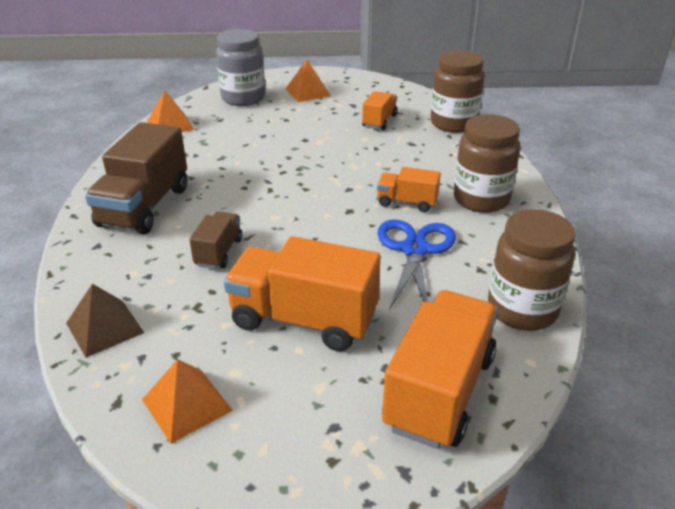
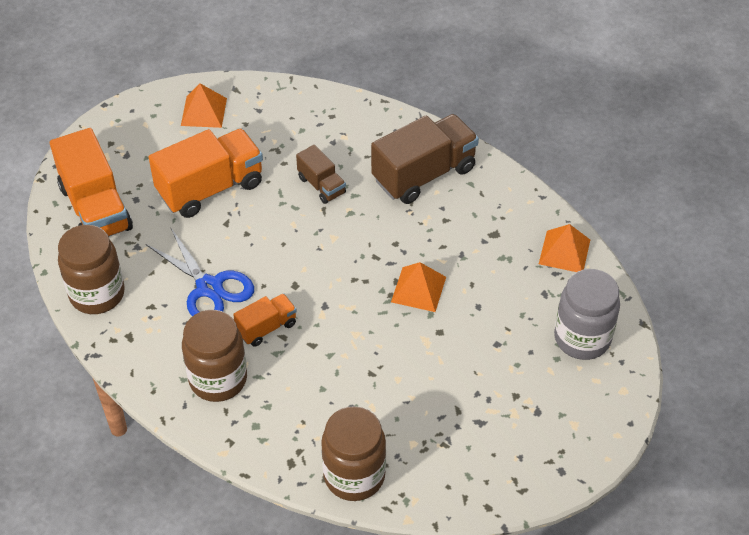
camera: 130 degrees right, 15 degrees up
(105, 327) = (301, 105): brown pyramid -> none
(144, 207) = (424, 174): brown truck -> brown truck turned 90 degrees clockwise
(308, 92) = (549, 404): orange pyramid -> orange pyramid (418, 289)
(379, 121) = (421, 416): orange truck -> none

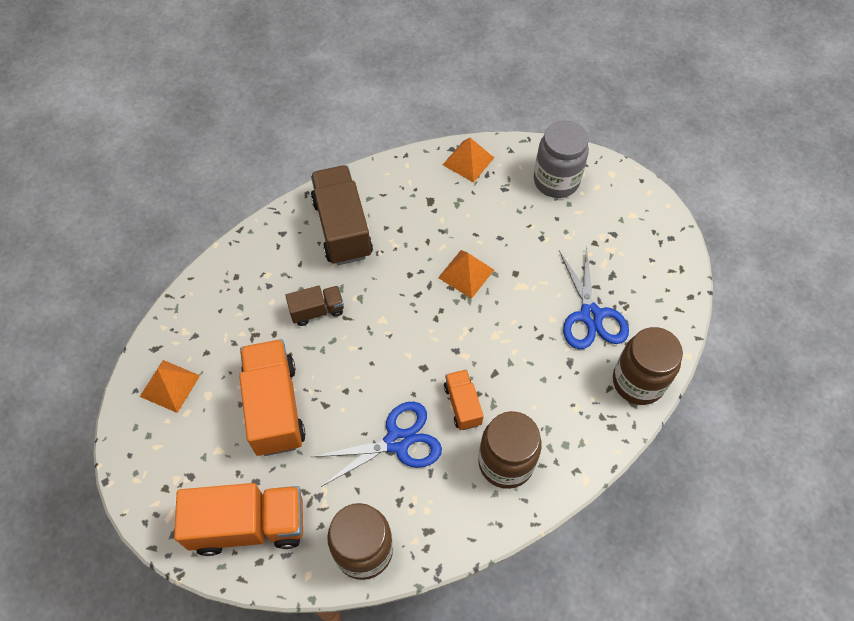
camera: 70 degrees left, 10 degrees up
(417, 413) = (590, 315): none -> blue scissors

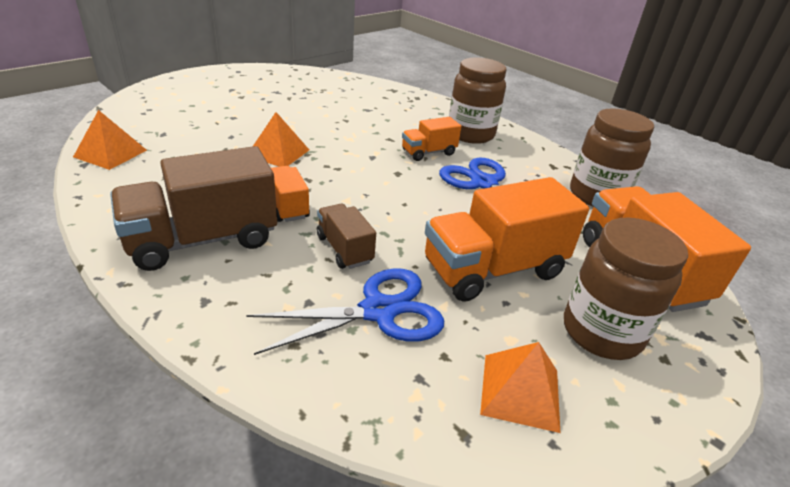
camera: 105 degrees left, 25 degrees down
(377, 277) = (286, 206): none -> orange truck
(556, 181) = (160, 109): grey jar -> none
(590, 315) = (319, 100): blue scissors -> blue scissors (379, 311)
(638, 381) = (375, 88): brown jar -> brown jar (601, 332)

